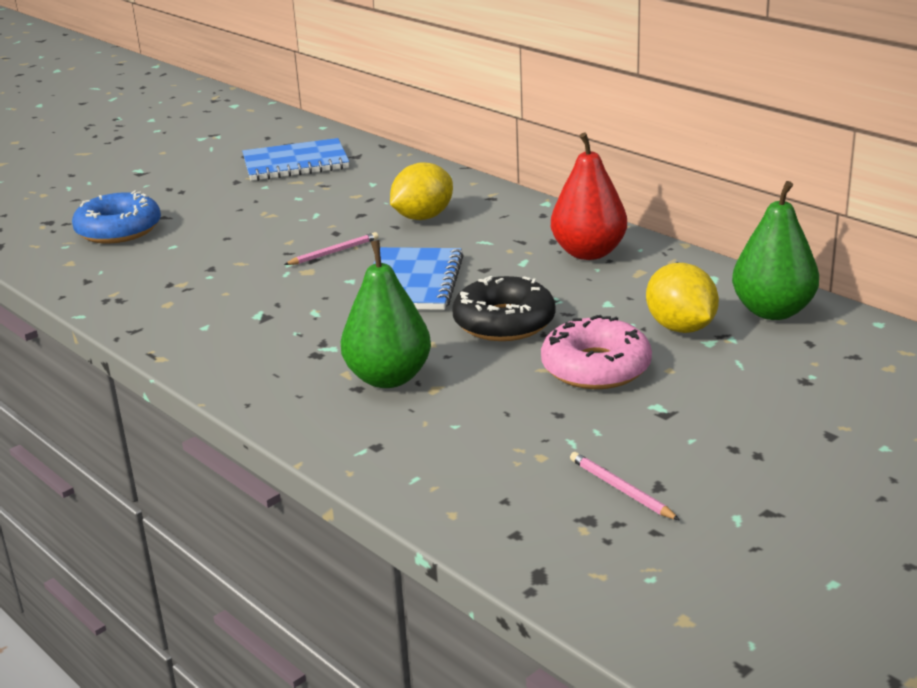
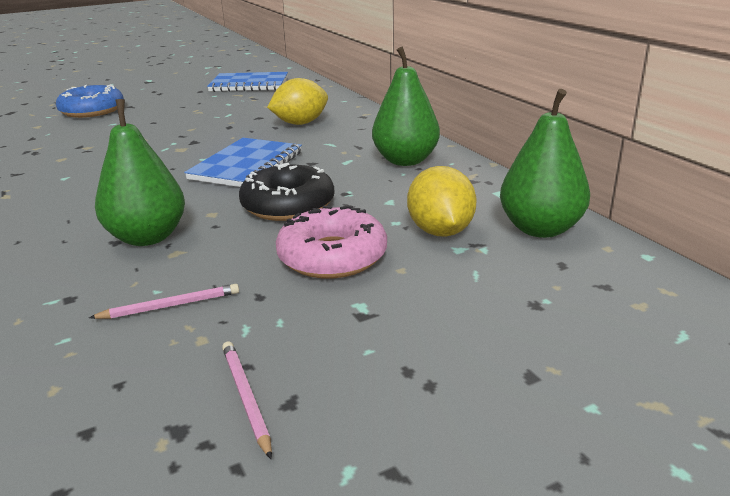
camera: 15 degrees right, 0 degrees up
(333, 252) = (213, 139): pink pencil -> pink pencil (170, 306)
(588, 253) = (405, 160): red pear -> green pear

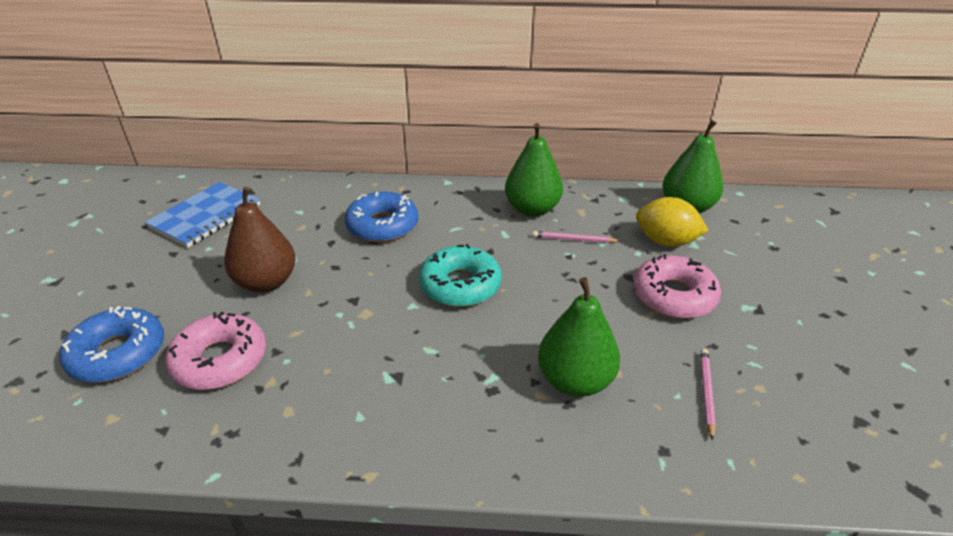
camera: 60 degrees left, 10 degrees up
(100, 130) = (220, 360): none -> pink donut
(191, 117) = (266, 282): none -> brown pear
(246, 398) = (835, 384): pink pencil -> pink pencil (574, 239)
(247, 165) = (460, 285): blue notebook -> turquoise donut
(288, 205) = (569, 289): black donut -> none
(300, 123) = (382, 226): yellow lemon -> blue donut

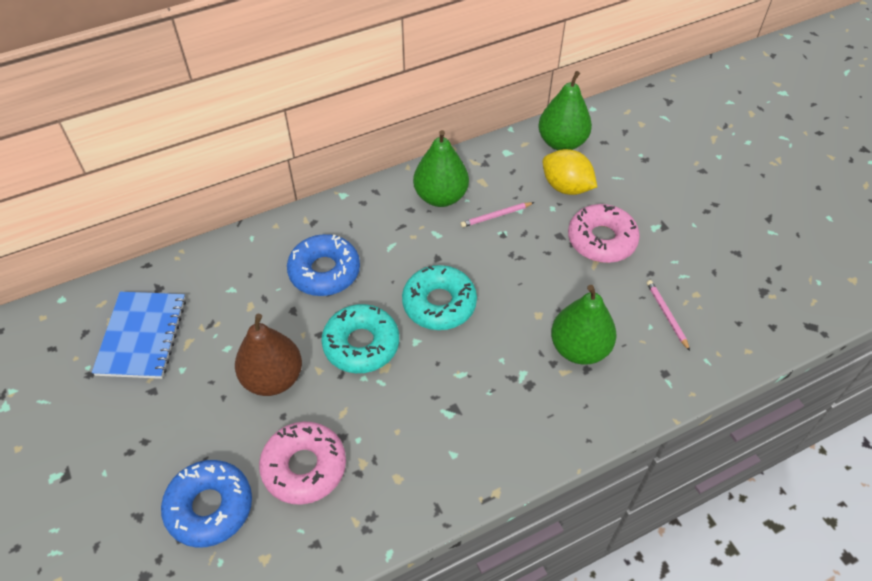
camera: 30 degrees left, 15 degrees up
(362, 288) = (361, 344): none -> turquoise donut
(665, 241) = (566, 187): yellow lemon -> yellow lemon turned 45 degrees clockwise

